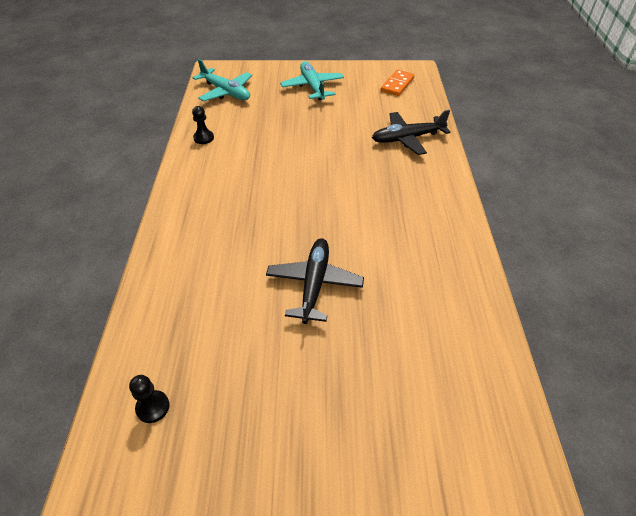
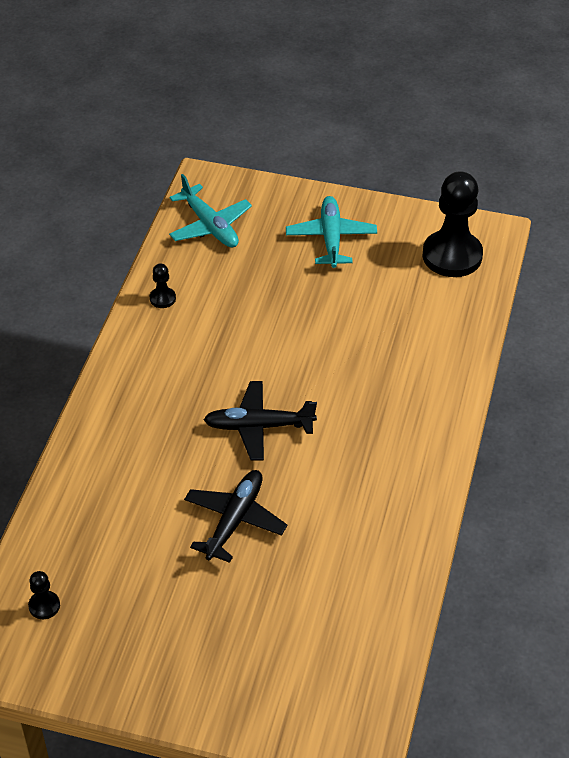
camera: 15 degrees right, 0 degrees up
(397, 85) = (452, 256): orange domino -> black pawn
(407, 138) = (424, 350): black plane -> black plane (259, 426)

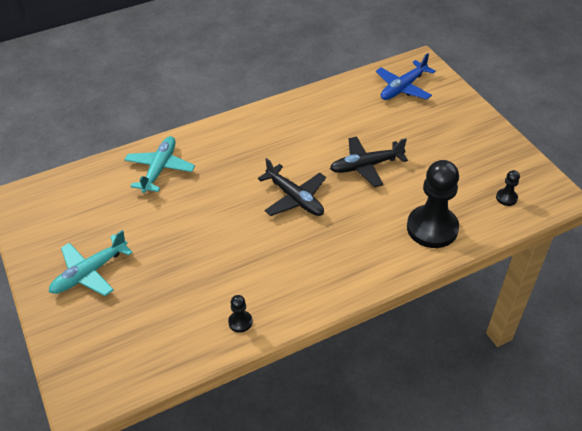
camera: 130 degrees left, 0 degrees up
(210, 225) = (136, 353): turquoise plane -> turquoise plane (160, 169)
(326, 675) = (403, 88): none -> blue plane
(452, 256) = (57, 203): black pawn -> black pawn (432, 228)

